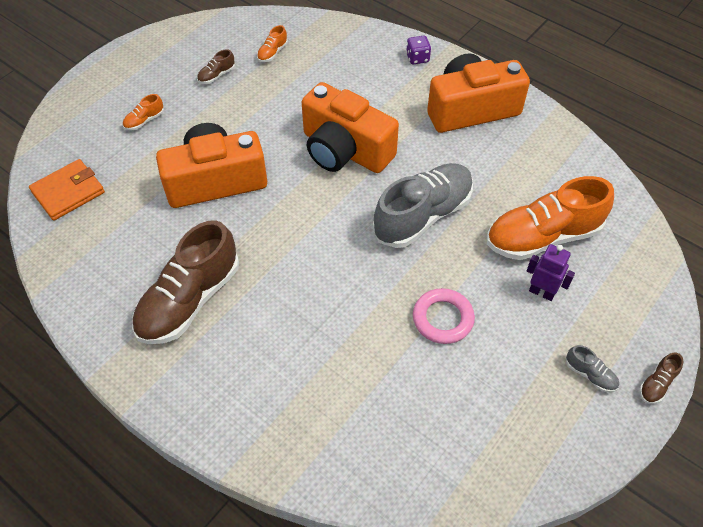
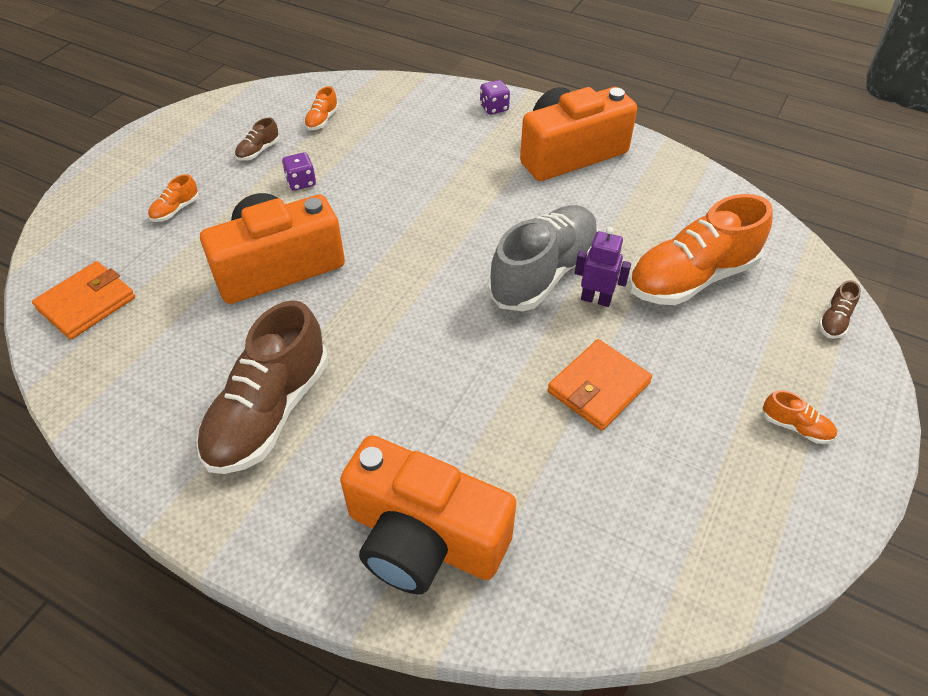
camera: 10 degrees left, 5 degrees down
(246, 108) = (301, 182): none -> purple dice
(345, 150) = (432, 213): orange camera -> orange camera (423, 538)
(442, 319) = (598, 387): pink ring -> orange wallet
(541, 292) = (709, 340): purple robot -> purple robot (596, 299)
(590, 375) = (796, 427): grey shoe -> orange shoe
(656, 384) = (877, 426): brown shoe -> brown shoe (834, 321)

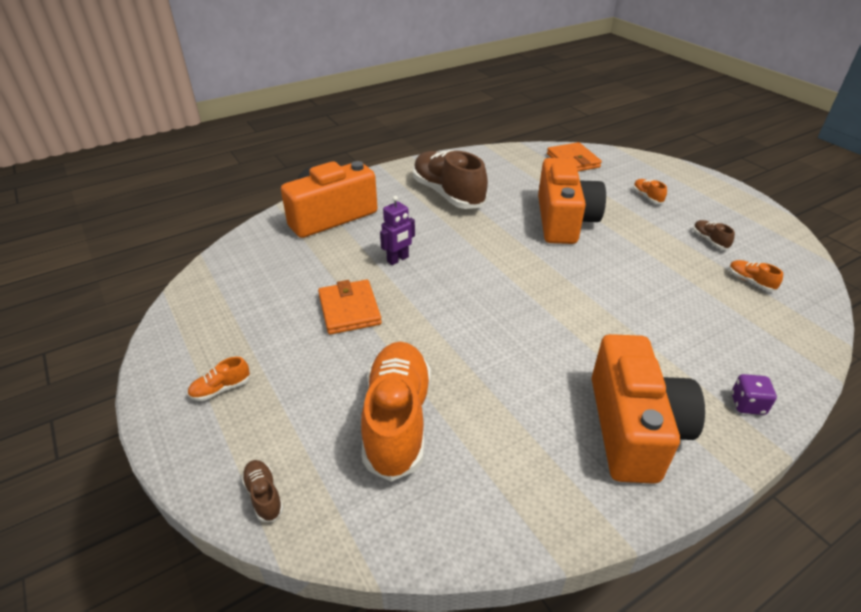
camera: 120 degrees right, 10 degrees down
(301, 182) = (657, 250): purple dice -> none
(544, 273) = (472, 331): grey shoe -> none
(596, 299) = (423, 346): purple robot -> purple robot (398, 259)

